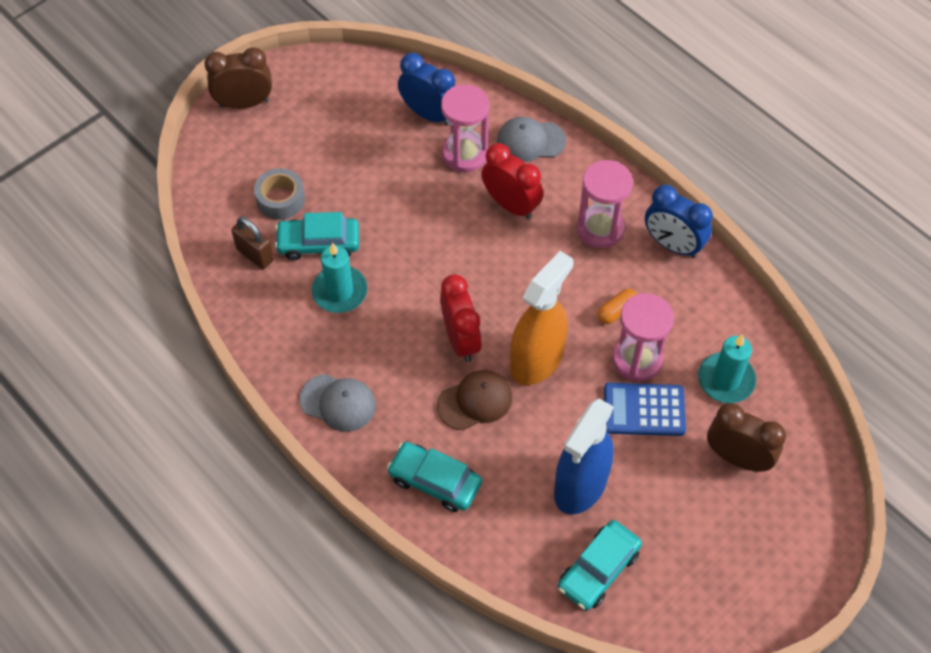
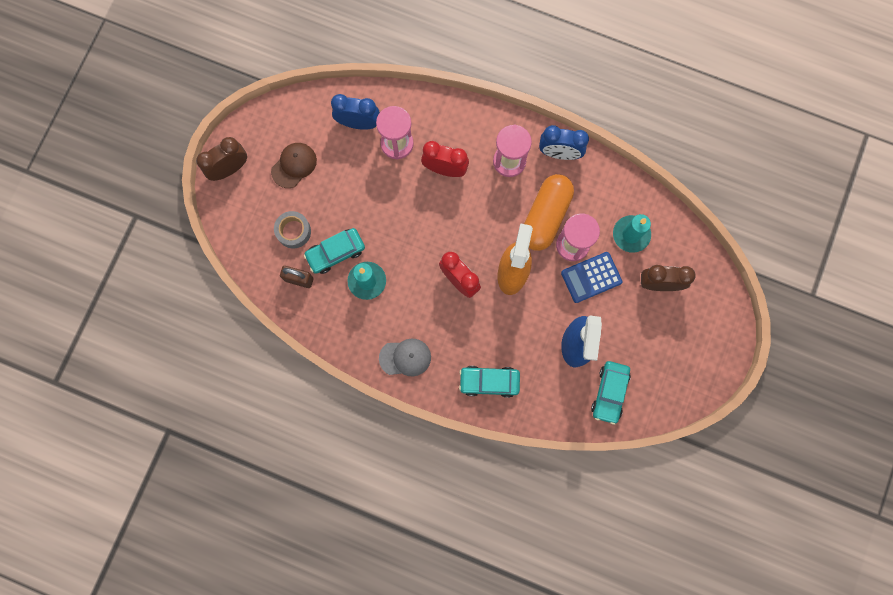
camera: 25 degrees left, 20 degrees up
(475, 401) = (488, 318): brown cap -> brown cap (294, 165)
(530, 141) = (435, 114): grey cap -> none
(616, 311) = (545, 216): orange capsule -> orange capsule, size x2.47

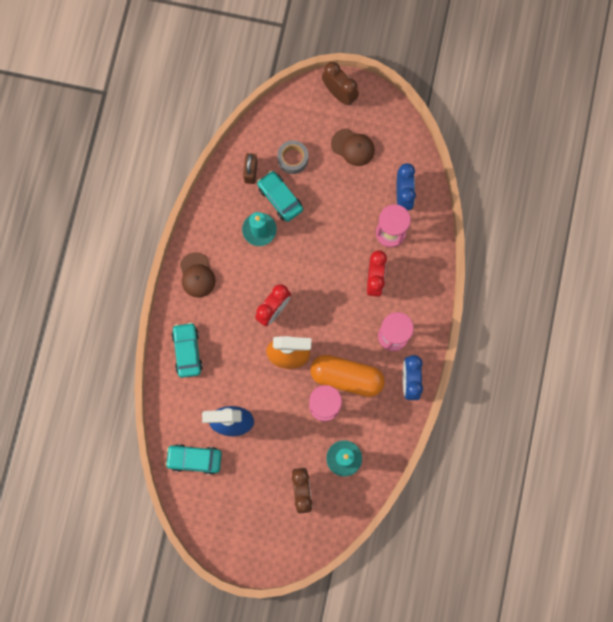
camera: 80 degrees right, 0 degrees up
(405, 357) = (197, 275): grey cap -> brown cap
(591, 277) = (297, 427): blue calculator -> none

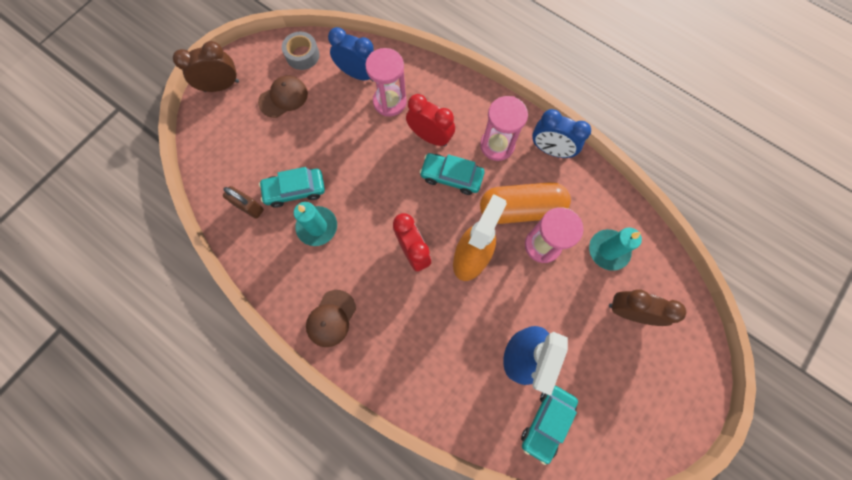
camera: 65 degrees left, 5 degrees down
(187, 351) = (414, 370): turquoise car -> turquoise car (451, 176)
(197, 275) = (331, 318): brown cap -> brown cap turned 105 degrees clockwise
(293, 159) = (261, 159): grey tape -> grey tape (302, 55)
(346, 377) = (521, 209): orange capsule -> orange capsule turned 45 degrees clockwise

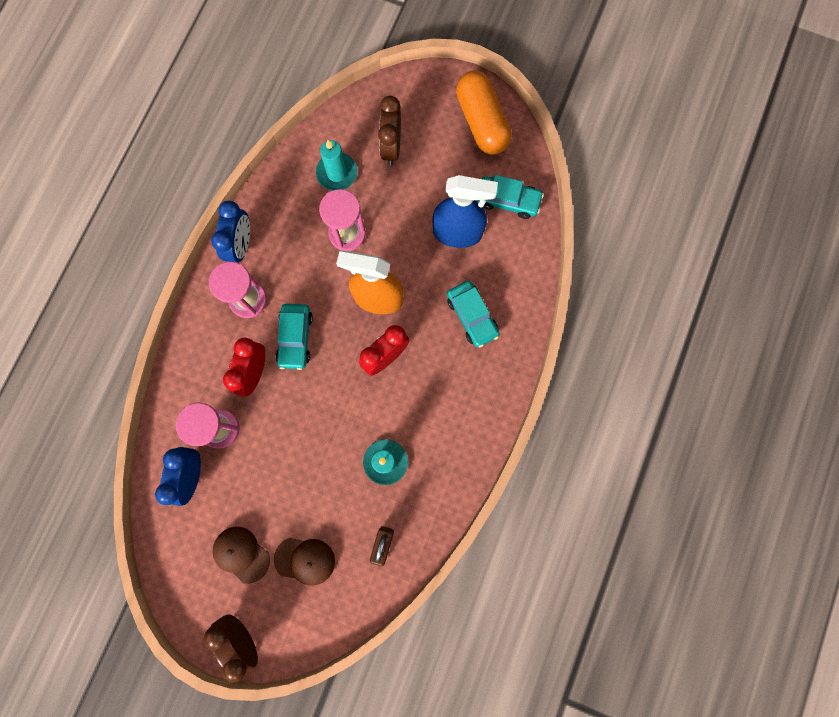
camera: 105 degrees left, 5 degrees up
(295, 190) = (351, 500): turquoise car -> turquoise car (472, 316)
(302, 55) = (179, 551): grey tape -> none
(331, 318) = (474, 416): brown cap -> brown cap (305, 560)
(521, 209) = (314, 261): orange capsule -> orange capsule (481, 122)

